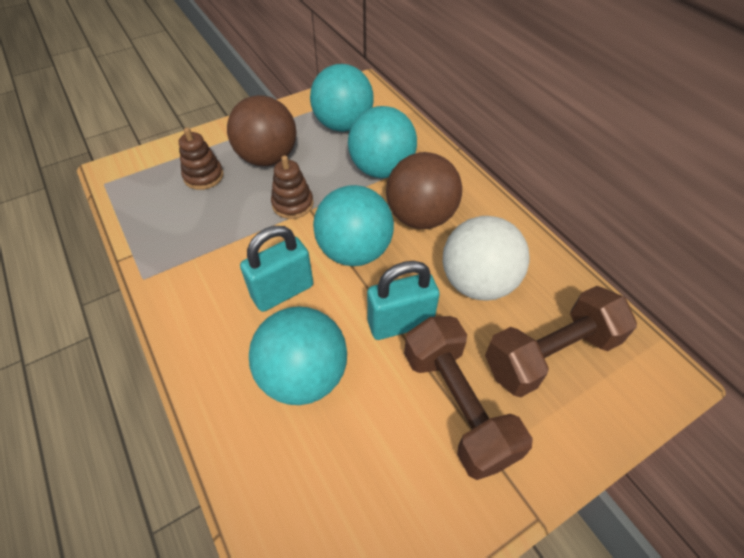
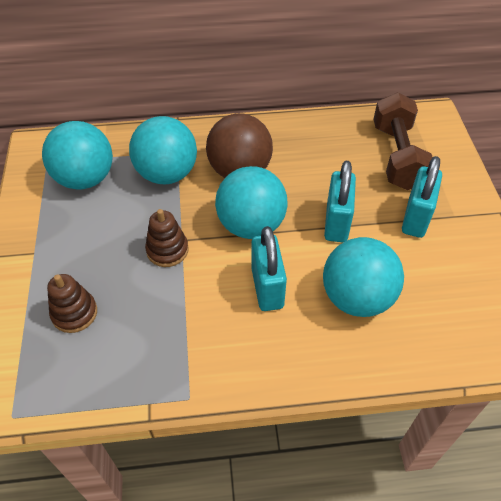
camera: 65 degrees left, 0 degrees up
(268, 158) = (88, 251): brown ball -> none
(457, 405) = (415, 218): brown dumbbell -> turquoise padlock
(477, 283) = (322, 166): white ball -> none

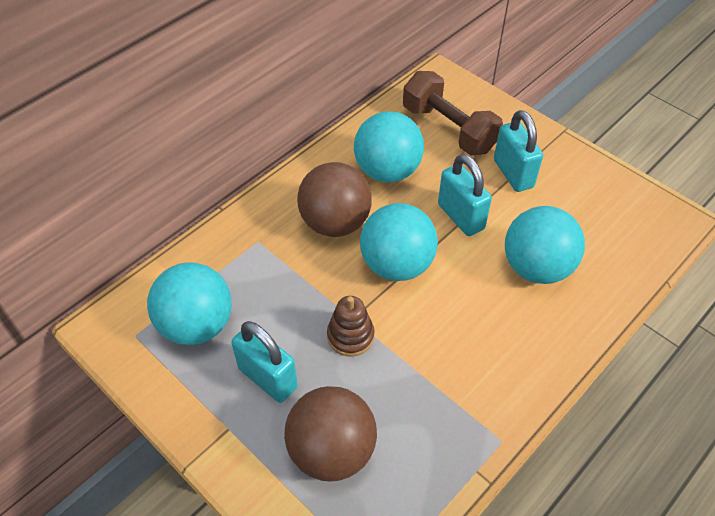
camera: 40 degrees left, 0 degrees up
(74, 313) = (332, 451): brown stacking toy -> brown ball
(167, 174) = (272, 268): turquoise ball -> turquoise ball (387, 171)
(267, 288) = (465, 308): turquoise padlock -> turquoise padlock (268, 378)

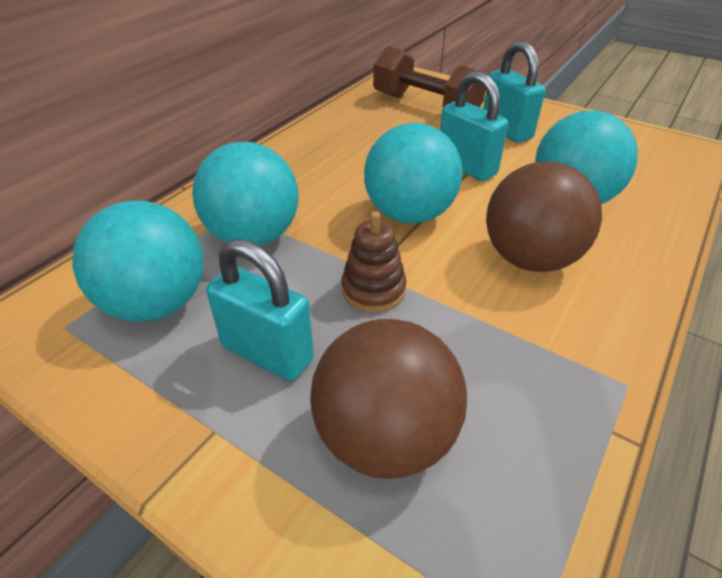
camera: 10 degrees left, 10 degrees down
(335, 223) = (324, 186): brown ball -> brown ball (529, 259)
(387, 171) = (372, 140): turquoise ball -> turquoise ball (253, 236)

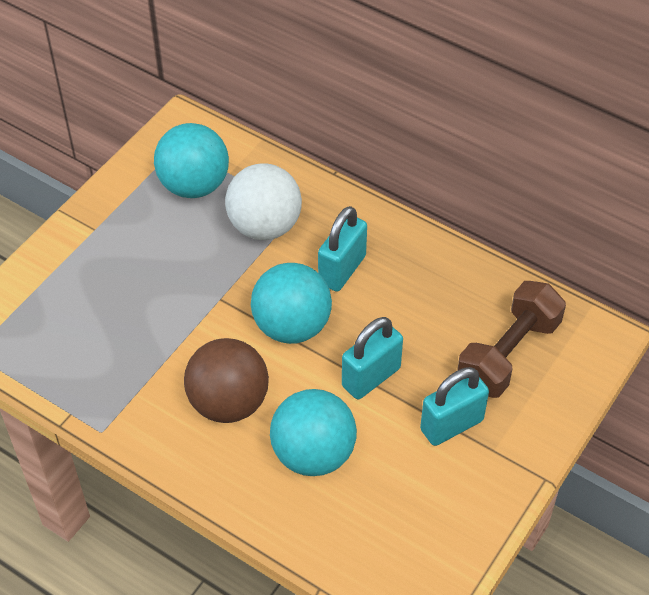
camera: 90 degrees right, 10 degrees up
(253, 236) = (264, 226): turquoise ball -> white ball
(268, 353) = (146, 246): turquoise padlock -> turquoise padlock (342, 270)
(373, 290) = (199, 300): brown stacking toy -> none
(385, 437) = (80, 303): brown ball -> none

